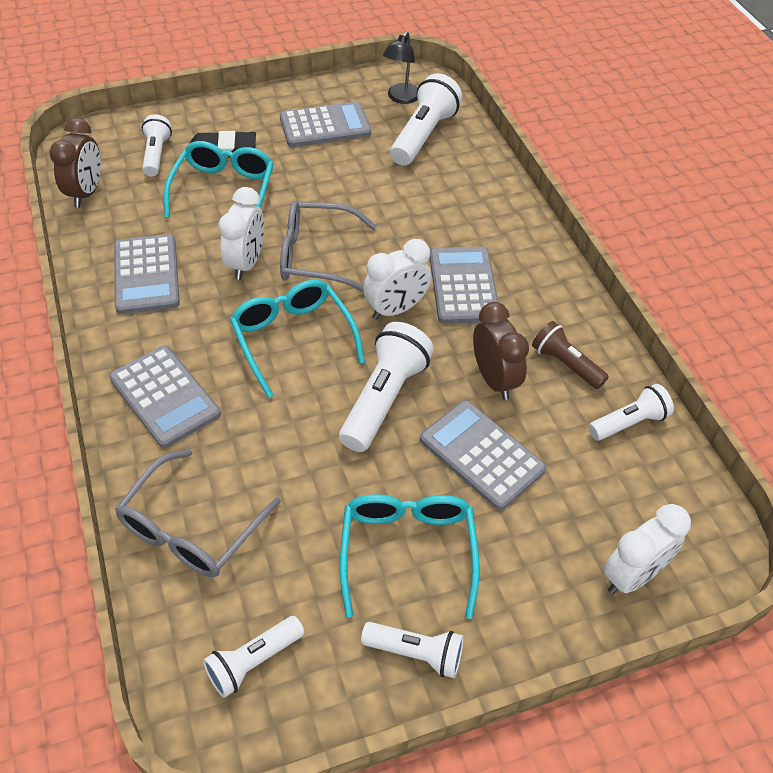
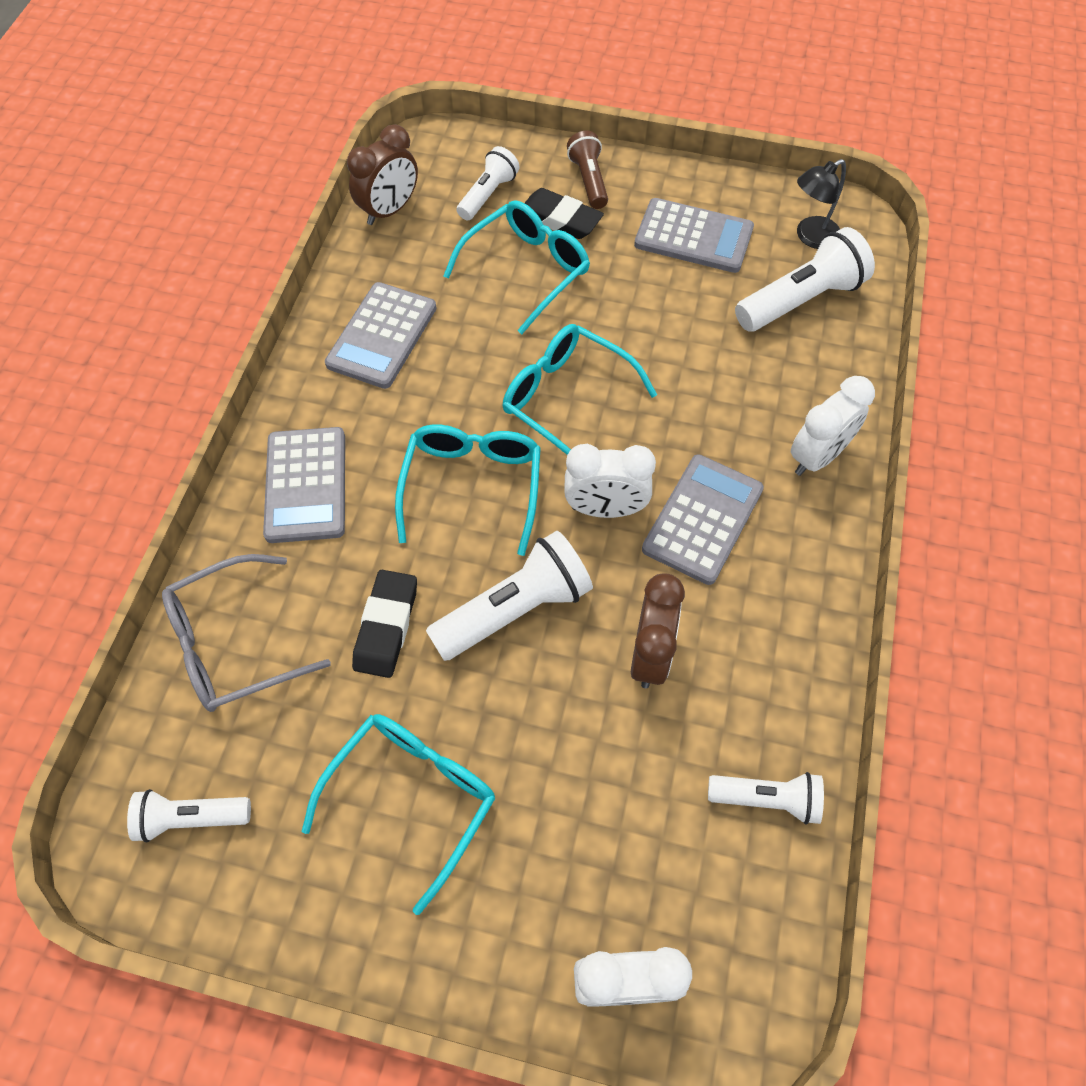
camera: 35 degrees right, 10 degrees up
(246, 263) = (488, 371): white clock -> white clock (817, 456)
(301, 455) = (386, 626): none -> black eraser
(316, 256) = (566, 399): grey glasses -> turquoise glasses
(416, 653) = (340, 913): white flashlight -> none
(481, 455) = (569, 736): grey calculator -> none
(565, 364) = (747, 683): brown flashlight -> brown flashlight (589, 180)

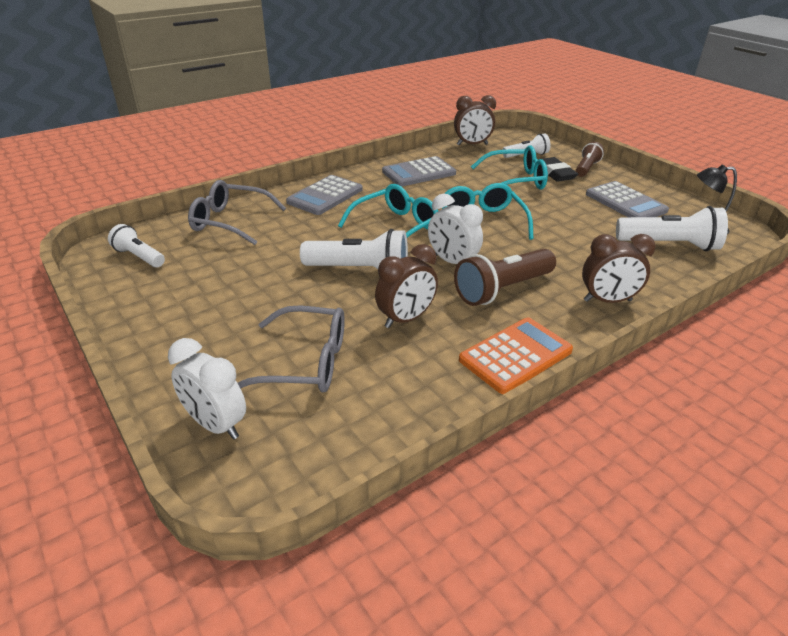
camera: 40 degrees right, 25 degrees down
(386, 626) = (296, 246): black eraser -> none
(412, 798) = (225, 300): turquoise glasses -> none
(617, 815) = (305, 362): none -> grey glasses
(703, 519) = (502, 290): grey calculator -> brown flashlight
(766, 799) = (394, 408): white flashlight -> none
(806, 622) = (516, 355): none -> orange calculator
(817, 456) = (607, 301): white clock -> brown clock

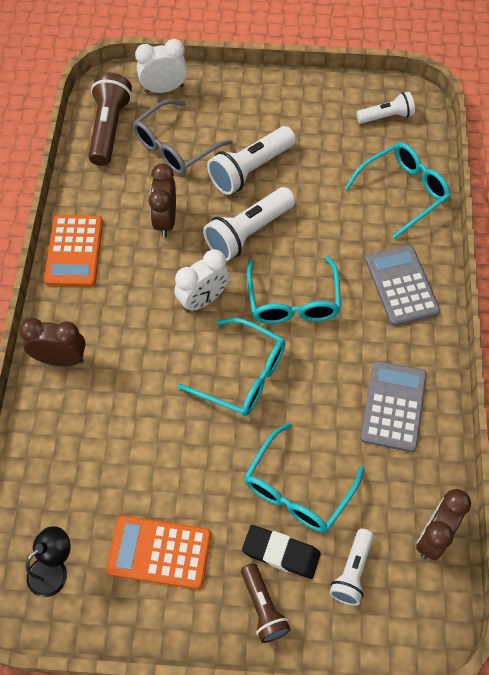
camera: 130 degrees right, 25 degrees up
(230, 221) = (403, 192): grey glasses -> turquoise glasses
(452, 262) = (203, 300): white clock -> white clock turned 150 degrees clockwise
(502, 290) = (139, 303): brown flashlight -> brown flashlight (109, 129)
(607, 301) = (61, 359): brown clock -> brown clock turned 60 degrees clockwise
(625, 203) = (159, 552): grey calculator -> orange calculator
(669, 245) = (67, 497): white flashlight -> white flashlight (250, 169)

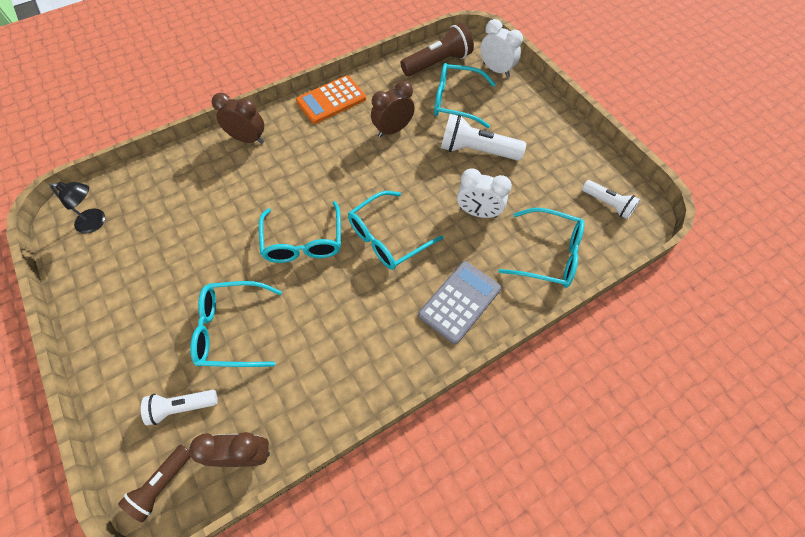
camera: 55 degrees right, 0 degrees up
(61, 359) = (248, 139): brown clock -> brown clock turned 45 degrees counterclockwise
(159, 552) = (137, 271): orange calculator -> none
(175, 147) = (456, 101): grey glasses -> turquoise glasses
(203, 300) = (347, 185): white clock -> white clock (478, 212)
(248, 232) = (423, 179): white flashlight -> none
(263, 607) = (124, 360): brown flashlight -> brown flashlight (162, 484)
(281, 553) = (173, 347): black eraser -> none
(393, 406) = (345, 357): grey calculator -> none

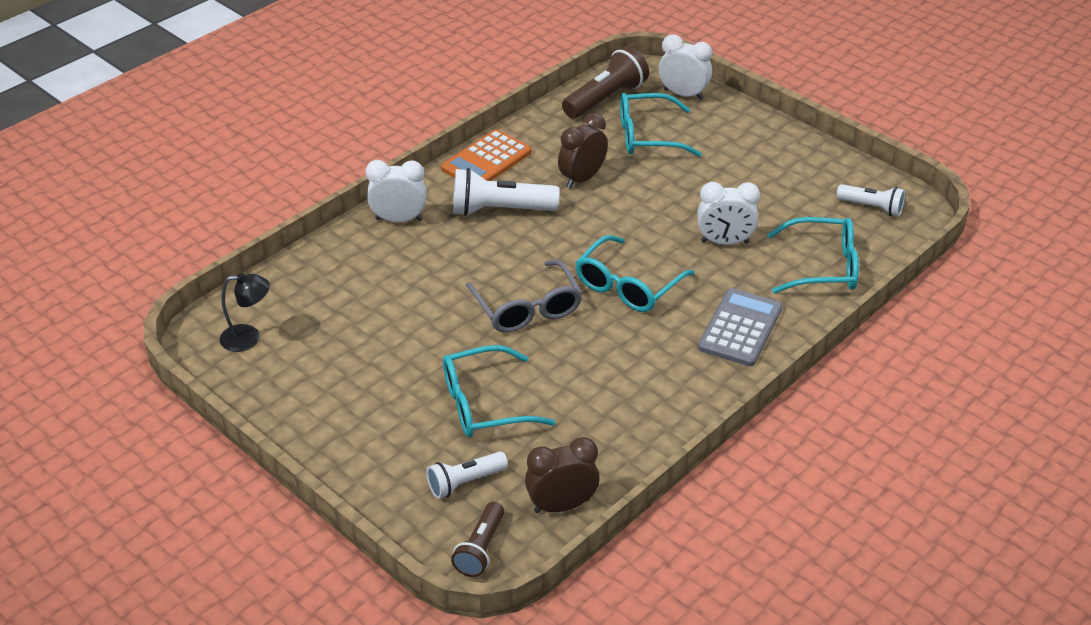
camera: 15 degrees left, 20 degrees down
(248, 139) = (399, 219): brown clock -> white clock
(303, 242) = (527, 308): turquoise glasses -> grey glasses
(476, 150) = (696, 182): white flashlight -> white flashlight (500, 210)

